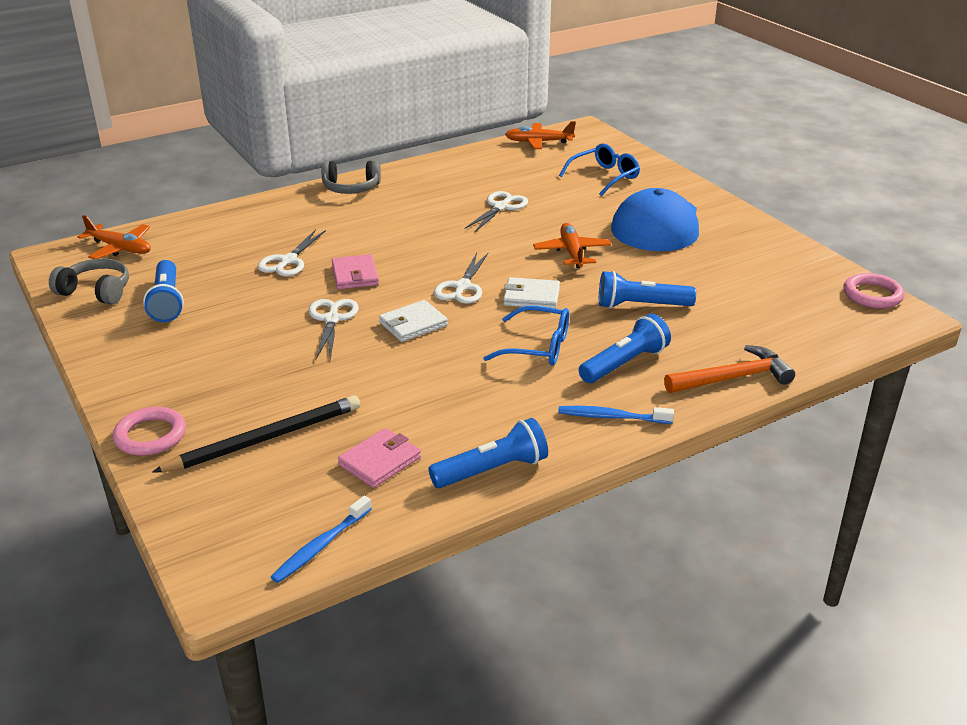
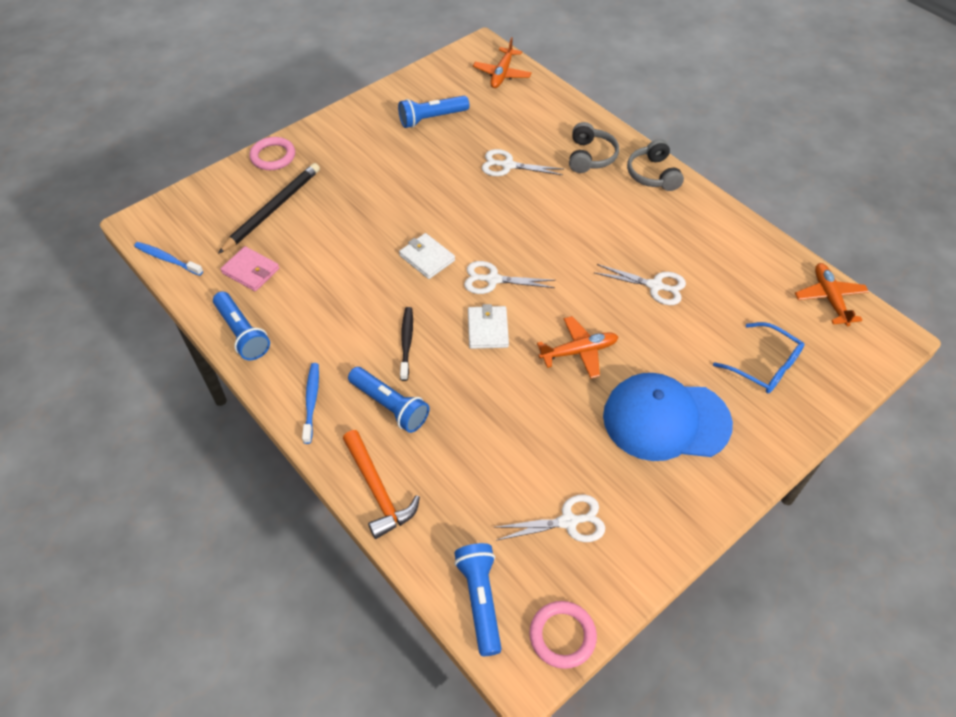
camera: 80 degrees right, 20 degrees up
(96, 291) = (438, 81): grey headphones -> grey headphones (590, 156)
(265, 438) = (272, 209): black pencil -> black pencil turned 105 degrees counterclockwise
(332, 319) = (425, 209): white scissors -> white scissors (569, 521)
(355, 275) = (496, 209): pink wallet -> none
(538, 347) = (406, 342): blue glasses -> black toothbrush
(641, 306) = (490, 414): blue flashlight -> blue flashlight (480, 600)

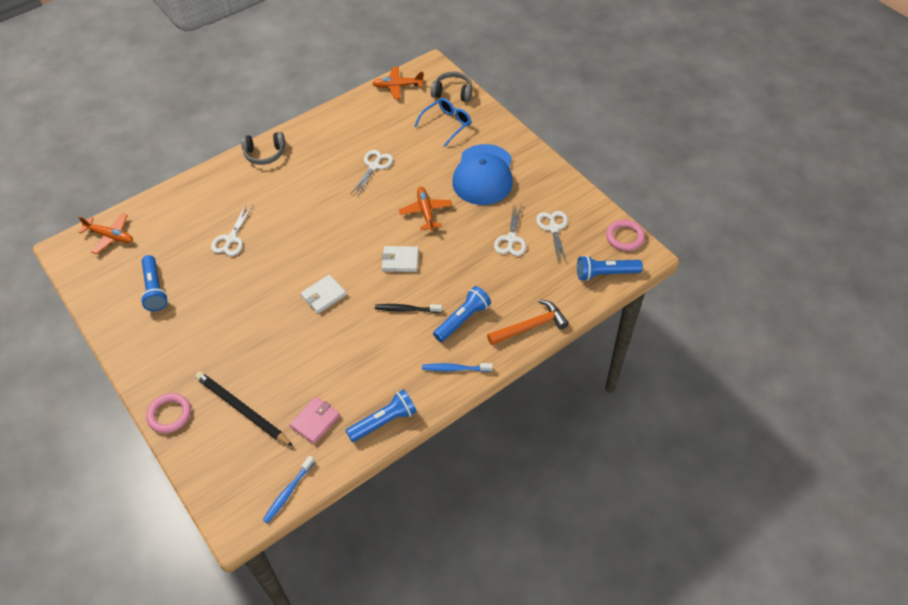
camera: 85 degrees left, 0 degrees up
(492, 279) = (353, 255): white scissors -> white scissors (511, 239)
(590, 156) = (235, 187): grey headphones -> grey headphones (453, 92)

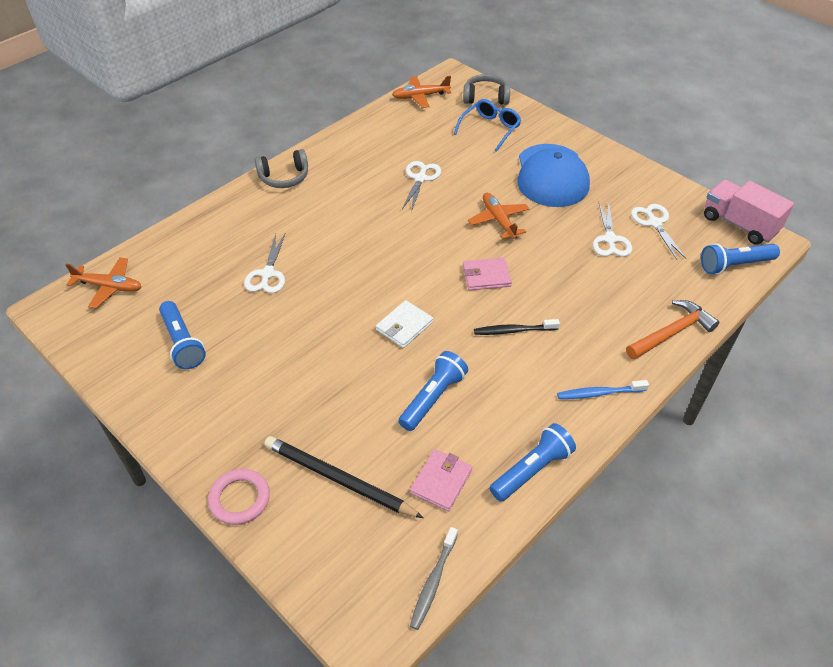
camera: 10 degrees left, 5 degrees down
(288, 492) = (433, 582): blue toothbrush -> grey toothbrush
(400, 260) = (486, 276): white wallet -> pink wallet
(462, 319) = (586, 334): blue flashlight -> blue flashlight (433, 398)
(624, 237) = (739, 224): pink ring -> pink truck

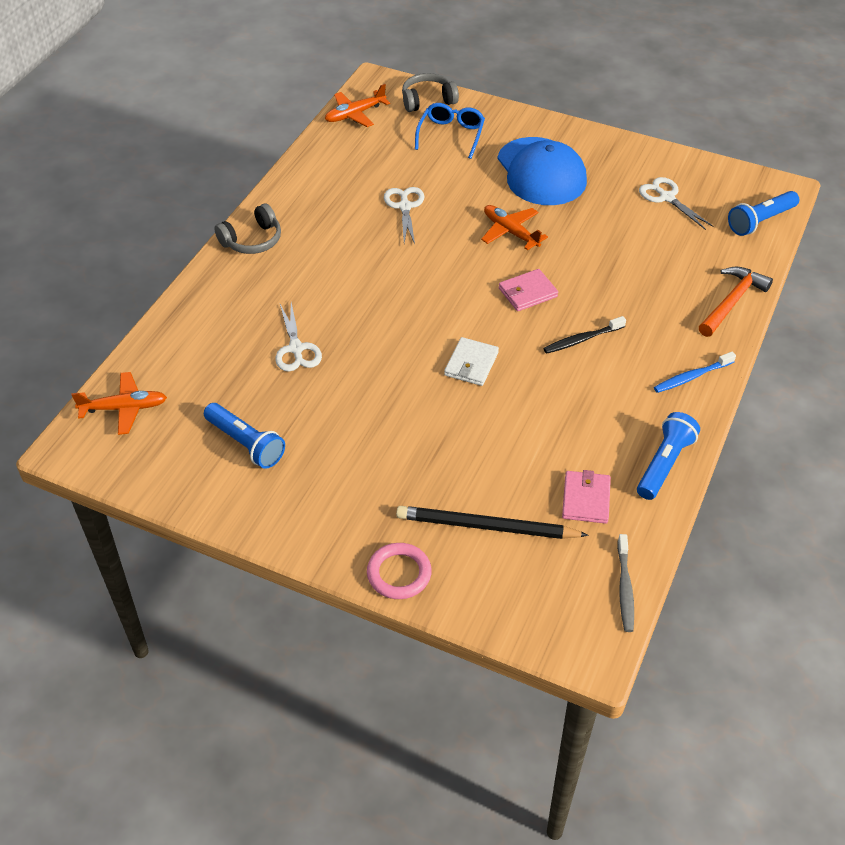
camera: 20 degrees left, 0 degrees up
(433, 398) = (537, 425): blue flashlight -> none
(610, 240) = (632, 225): white scissors -> none
(739, 224) = (747, 179): pink truck -> none

